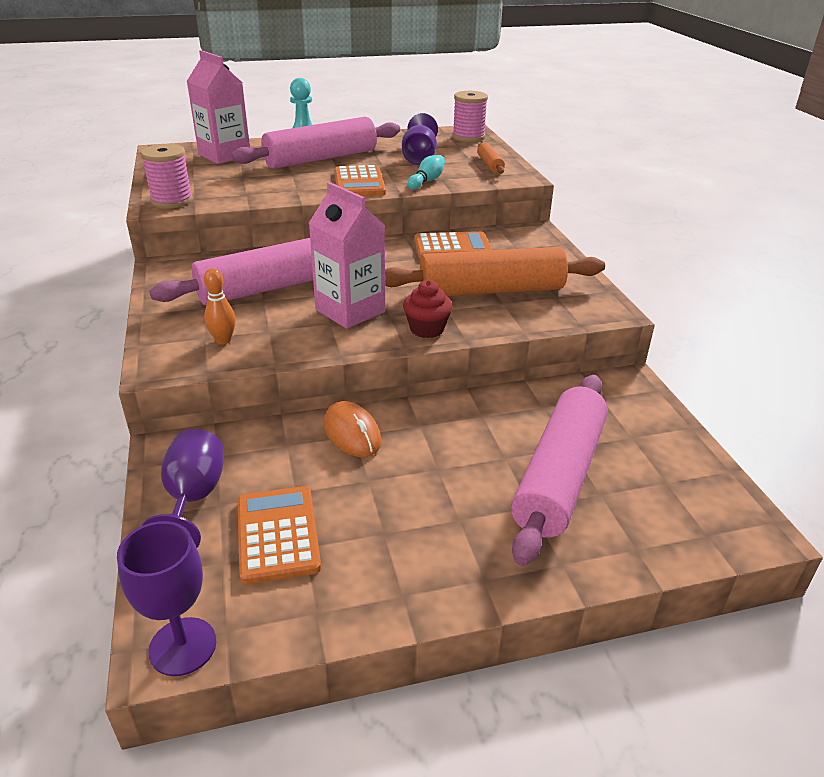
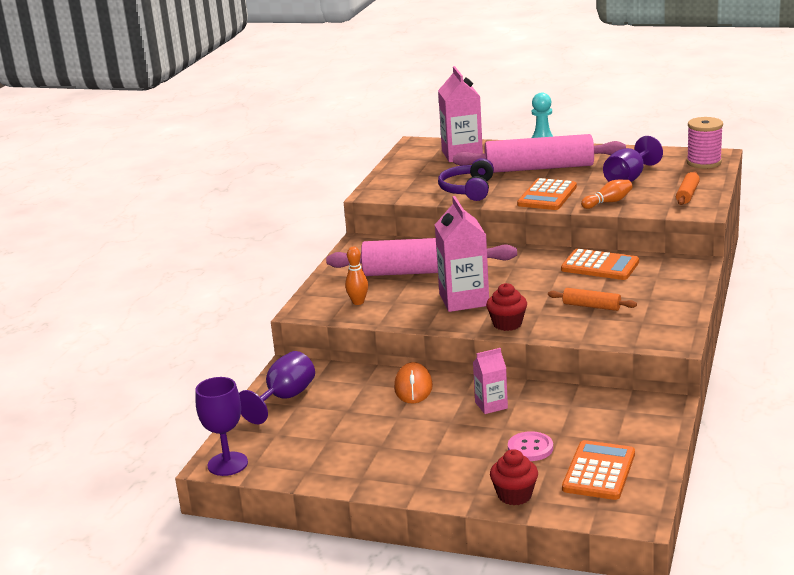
camera: 35 degrees right, 10 degrees down
(172, 201) = (386, 191): pink spool -> none
(268, 188) = (468, 190): none -> purple headphones
(277, 534) = (317, 429): orange calculator -> orange calculator (598, 471)
(427, 181) = (608, 202): turquoise bowling pin -> orange bowling pin
(462, 432) = (491, 405): none -> pink carton
(491, 290) = (591, 306): orange rolling pin -> orange rolling pin, size x0.44
(558, 476) = (530, 448): pink rolling pin -> pink button
(608, 550) = (514, 495): none -> red cupcake

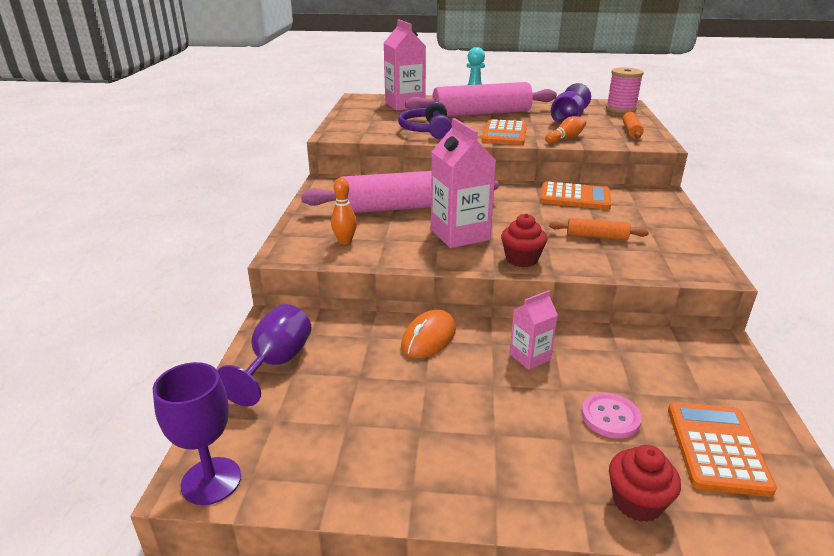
camera: 15 degrees left, 5 degrees up
(413, 387) = (428, 338): orange mouse -> orange mouse turned 45 degrees clockwise

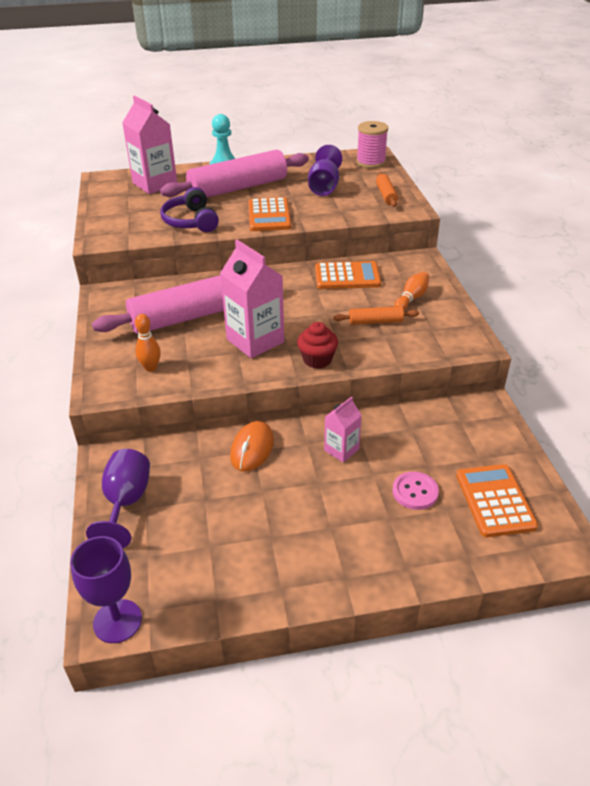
camera: 15 degrees left, 10 degrees up
(565, 138) = (328, 214): orange bowling pin -> orange bowling pin (411, 298)
(637, 502) = (445, 558): red cupcake -> none

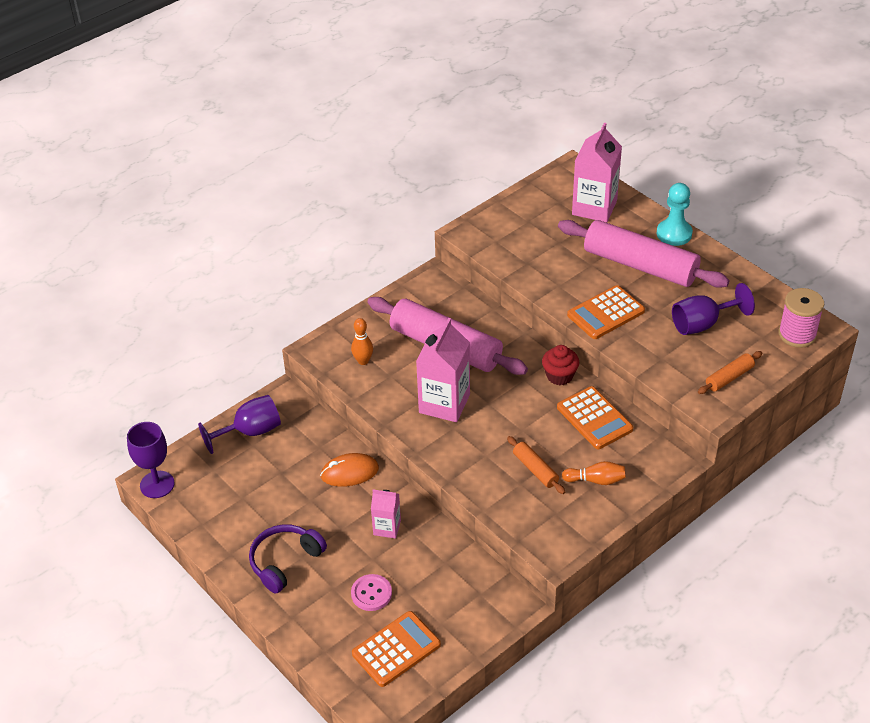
camera: 60 degrees right, 5 degrees up
(190, 221) = (548, 268): purple headphones -> purple headphones (285, 561)
(317, 360) = (449, 454): red cupcake -> red cupcake (559, 376)

